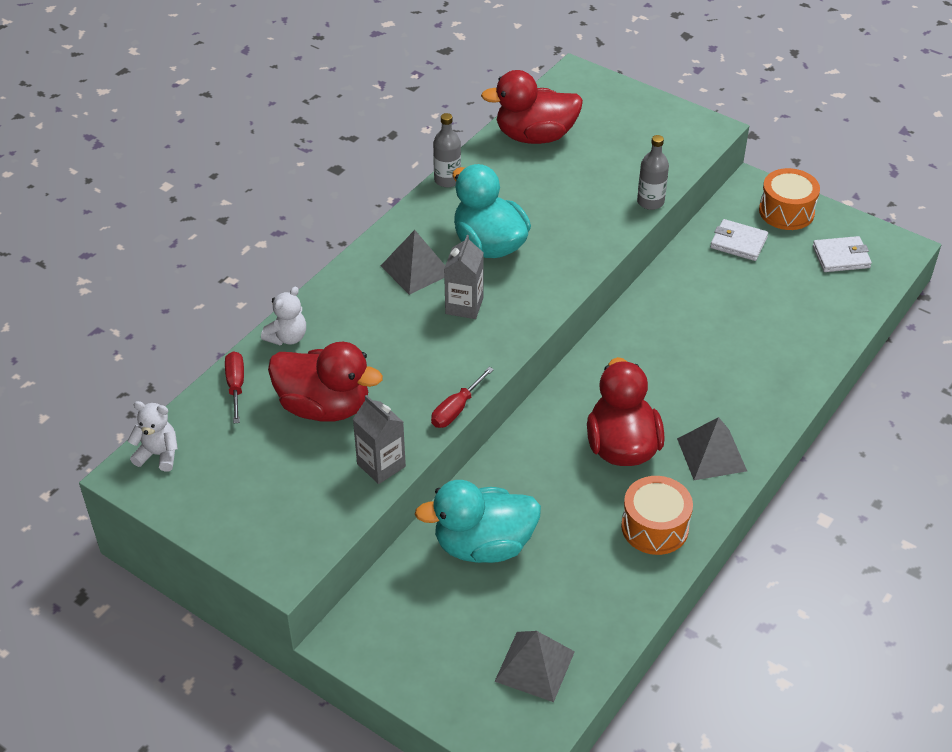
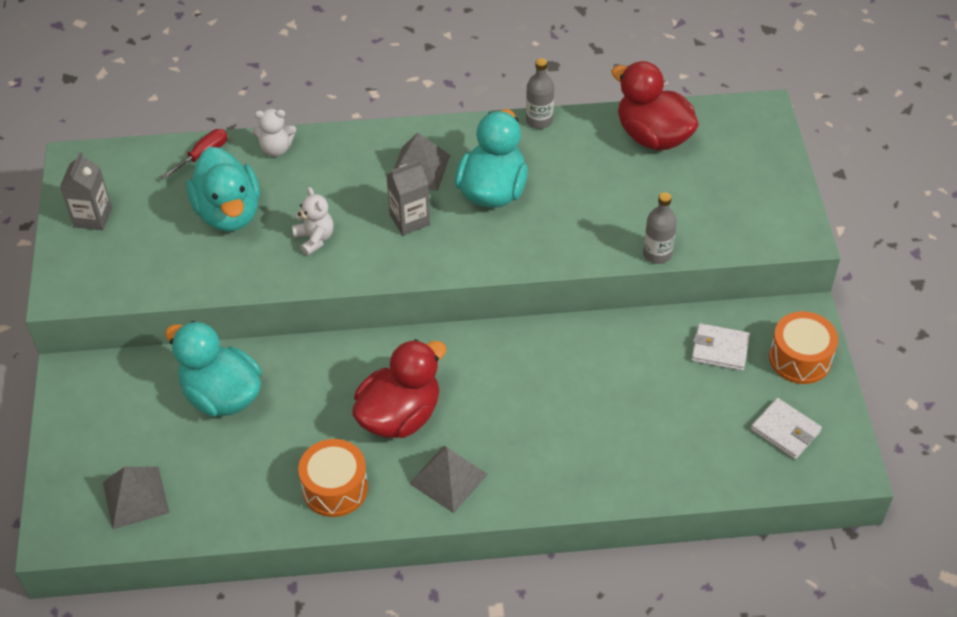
camera: 50 degrees right, 5 degrees up
(158, 454) = (104, 162): white teddy bear -> white teddy bear (314, 239)
(324, 407) = (229, 213): red duck -> turquoise duck
(381, 465) = (202, 280): grey carton -> grey carton (93, 217)
(456, 409) = (298, 285): red screwdriver -> none
(738, 243) = (720, 349): white wallet -> white wallet turned 60 degrees counterclockwise

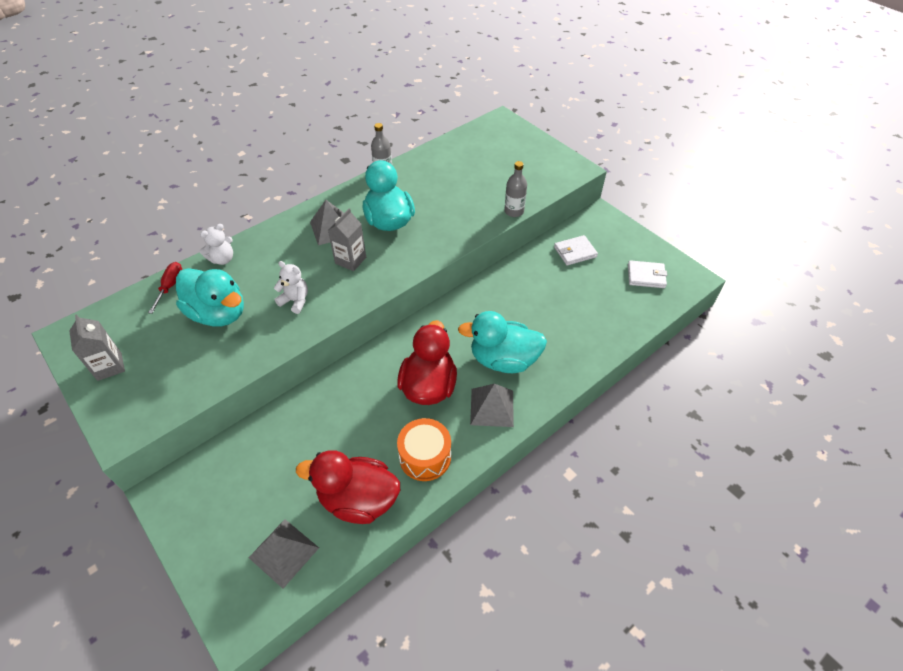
camera: 35 degrees left, 0 degrees up
(221, 395) = (295, 441): turquoise duck -> turquoise duck (503, 360)
(653, 136) = (455, 154): red duck -> red duck (358, 499)
(800, 358) = (618, 236): orange drum -> none

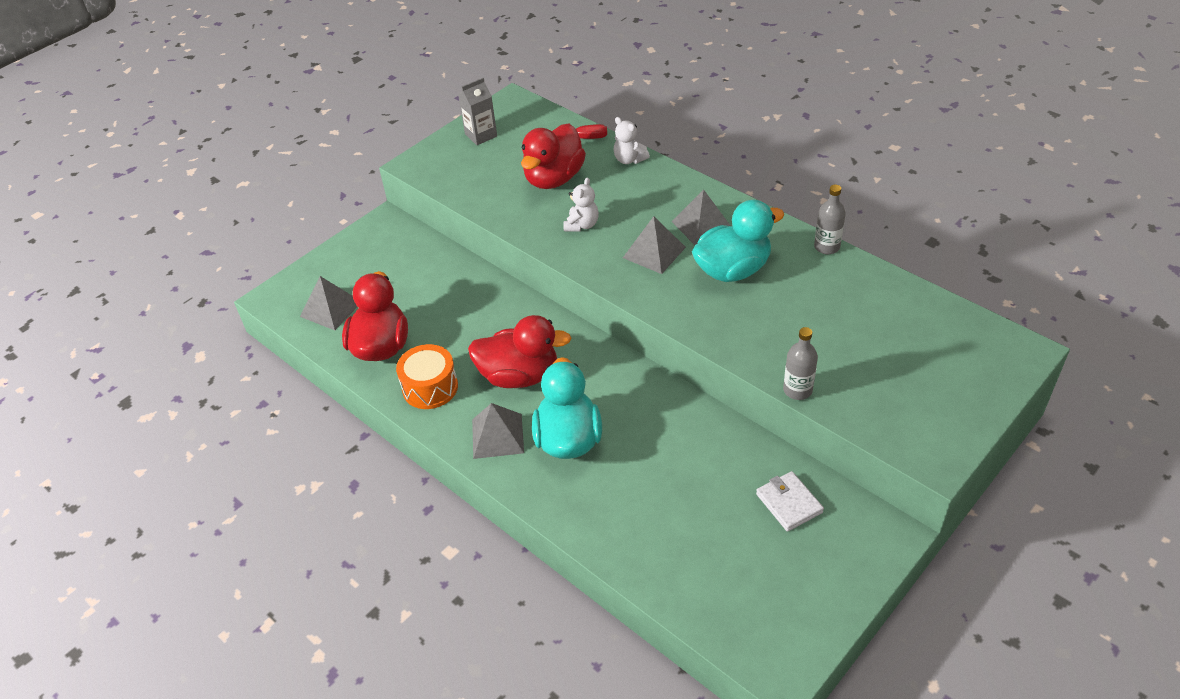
camera: 85 degrees right, 5 degrees down
(218, 313) = (554, 178): turquoise duck -> red duck
(350, 260) = (654, 252): grey carton -> grey pyramid
(646, 276) = (765, 600): white wallet -> none

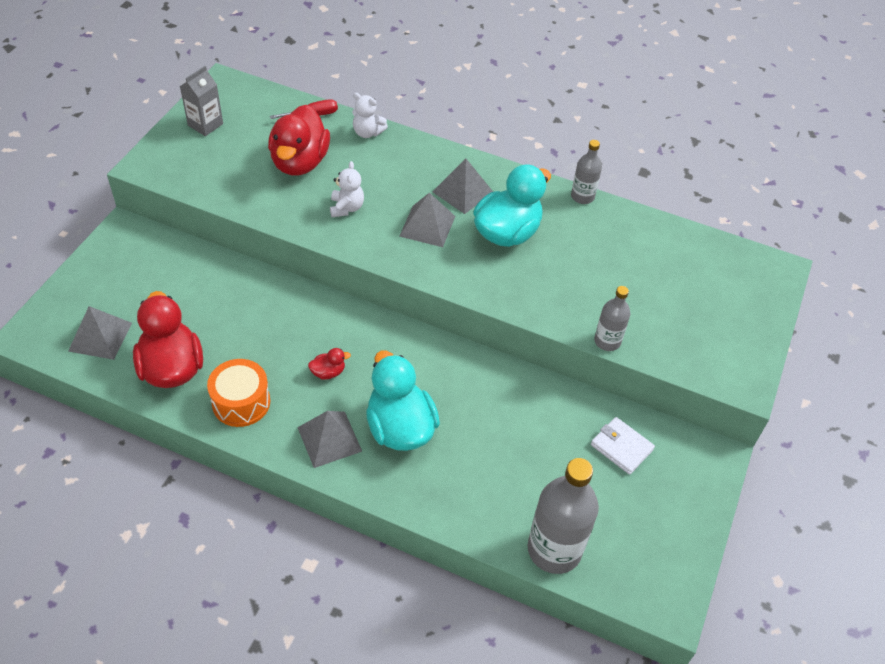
camera: 25 degrees left, 5 degrees up
(519, 375) = (328, 372): red duck -> red duck, size x0.42
(678, 586) = (554, 549): none -> grey bottle

